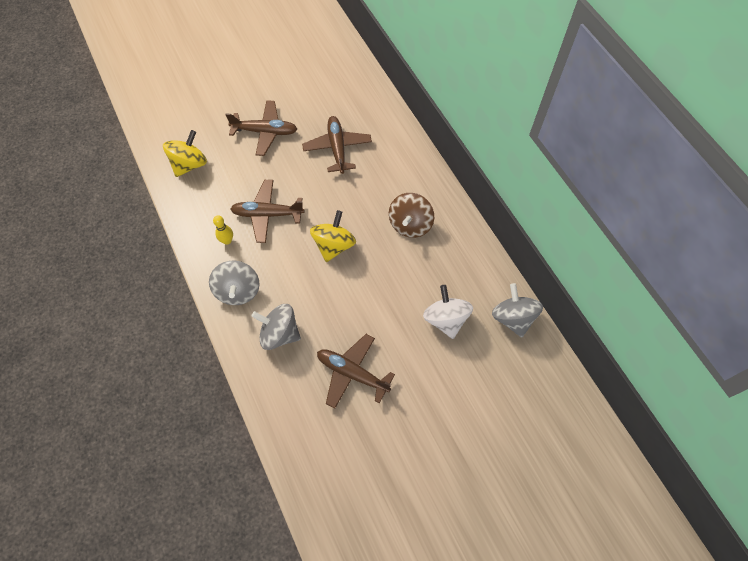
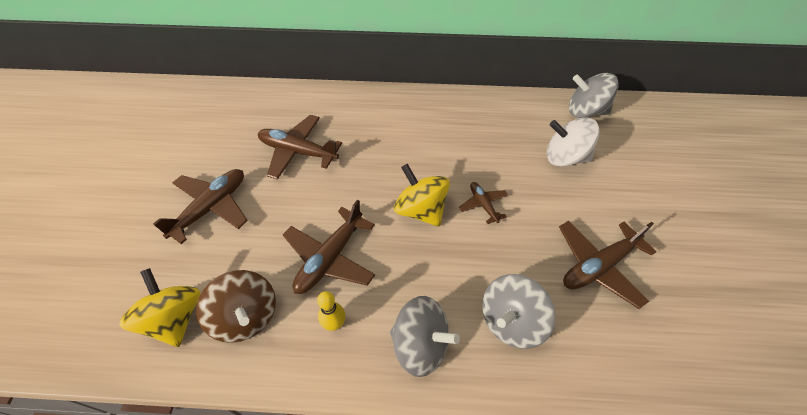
camera: 60 degrees left, 10 degrees down
(362, 281) = (483, 205): none -> brown plane
(410, 224) = (439, 136): brown spinning top -> brown spinning top (246, 317)

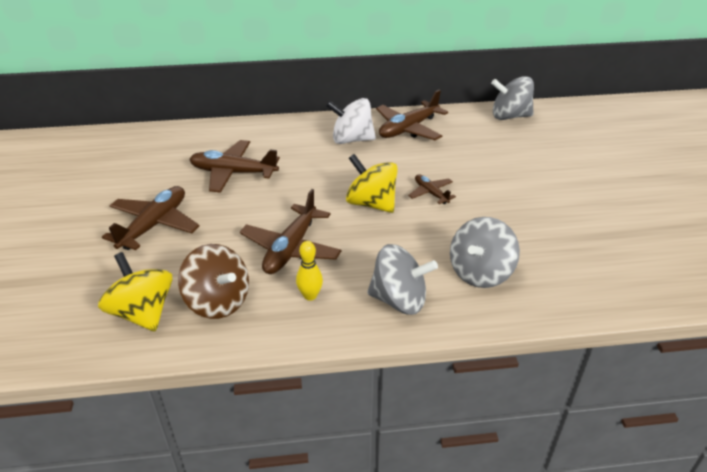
camera: 10 degrees left, 15 degrees down
(565, 157) = (499, 151): white spinning top -> white spinning top (351, 140)
(598, 266) = (550, 224): brown plane -> brown plane (408, 129)

